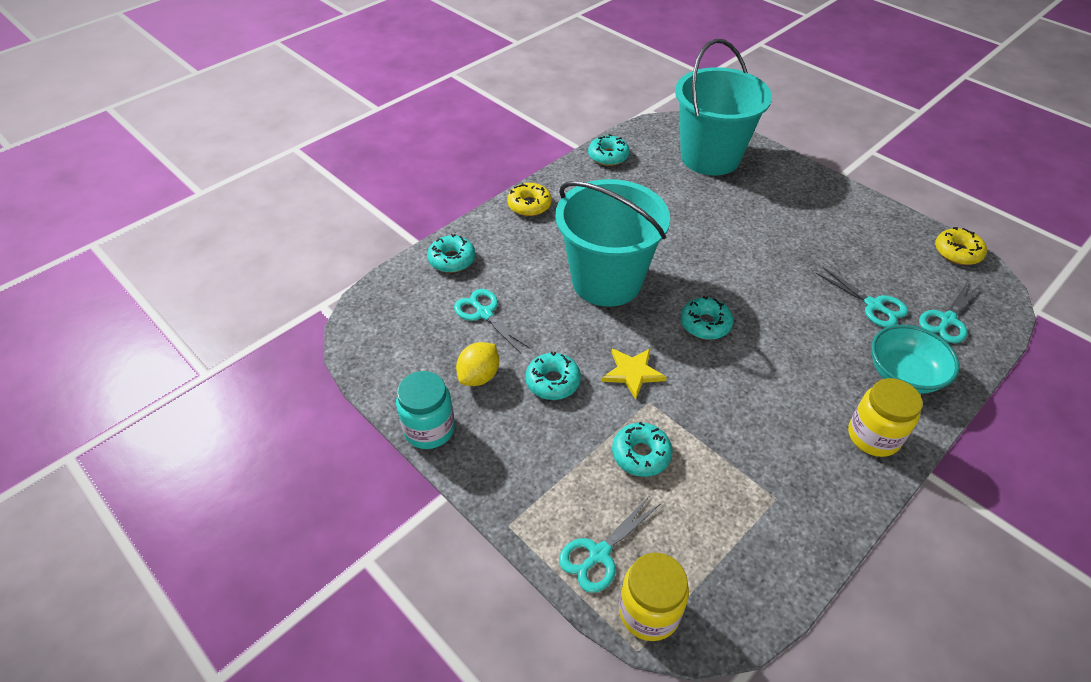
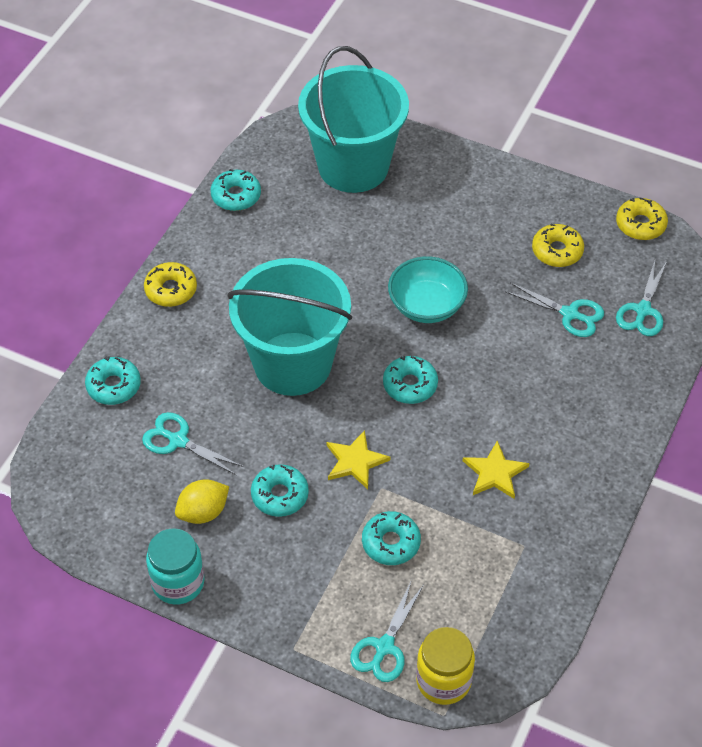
camera: 20 degrees left, 5 degrees up
(479, 376) = (203, 512): yellow lemon -> yellow lemon turned 45 degrees clockwise
(764, 420) = (494, 473): none -> yellow star
(872, 254) = (557, 251): none -> yellow donut
(873, 436) = (596, 458): yellow jar -> none
(903, 375) = (612, 385): turquoise bowl -> turquoise bowl (426, 305)

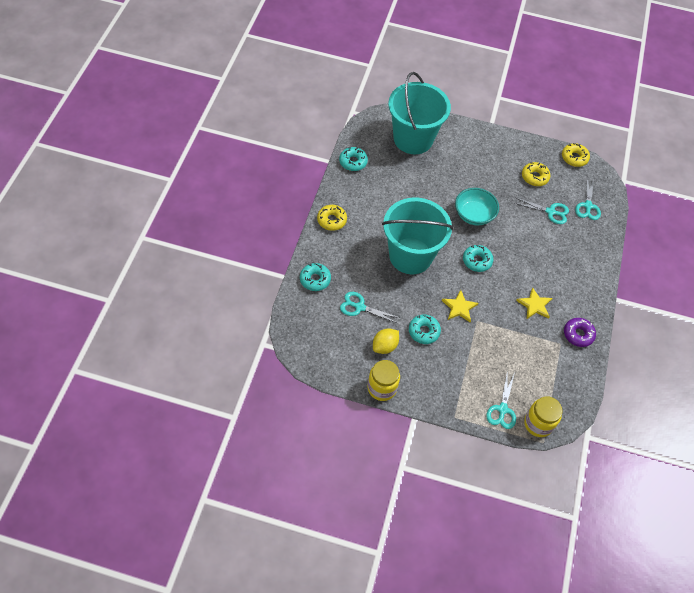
camera: 15 degrees left, 5 degrees up
(178, 582) = (382, 388): turquoise jar -> yellow jar
(391, 543) = (490, 351): turquoise donut -> none
(562, 533) = (578, 334): none -> purple donut

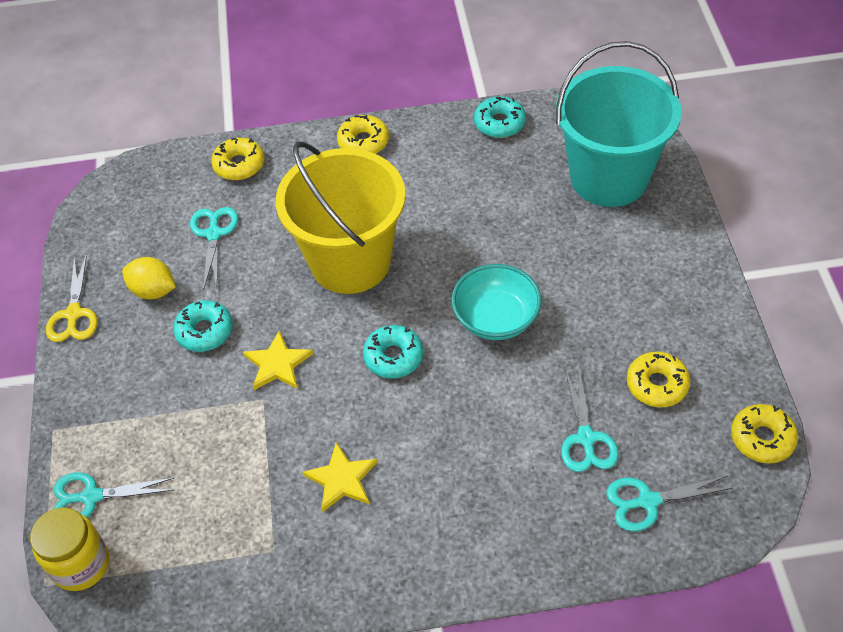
camera: 75 degrees right, 5 degrees down
(315, 279) = (239, 165): turquoise donut -> yellow donut
(382, 388) = (74, 314): yellow jar -> yellow scissors
(410, 256) = (350, 261): turquoise bucket -> yellow bucket
(578, 334) = (309, 576): purple donut -> none

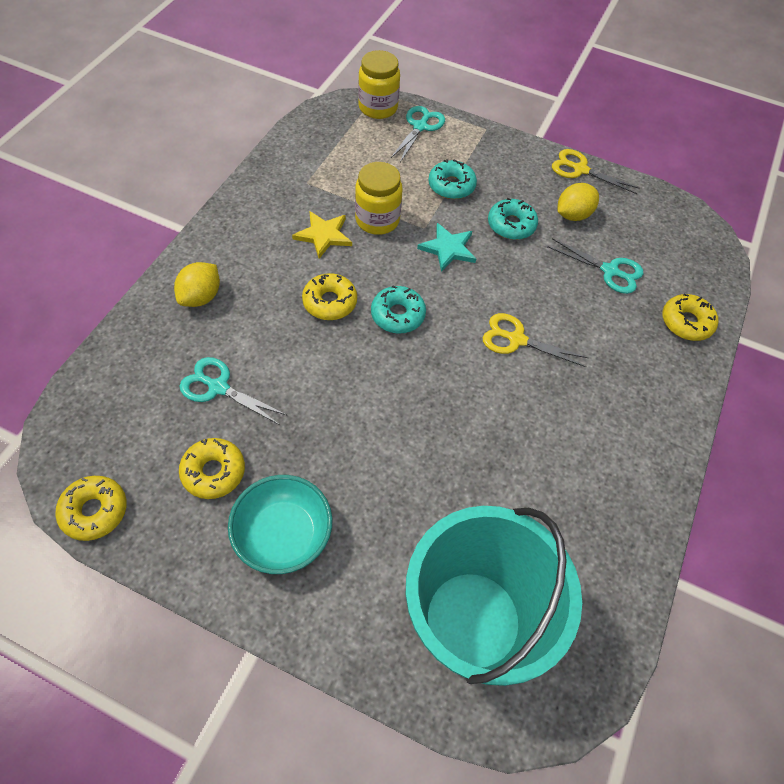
camera: 115 degrees right, 5 degrees up
(278, 364) = (448, 249): yellow star -> turquoise star
(282, 446) = (377, 220): none -> yellow jar
(350, 261) = (516, 339): yellow bucket -> yellow scissors
(363, 142) = (664, 428): yellow donut -> yellow donut (330, 302)
(496, 318) = (377, 402): turquoise bowl -> turquoise bowl (283, 535)
(499, 123) = (622, 567): turquoise donut -> turquoise donut (451, 186)
(508, 530) = (201, 297): none -> yellow lemon
(648, 501) = (134, 389): turquoise scissors -> none

